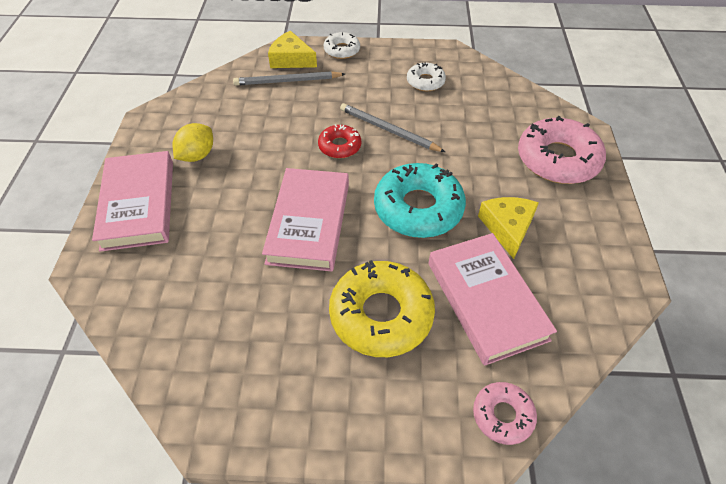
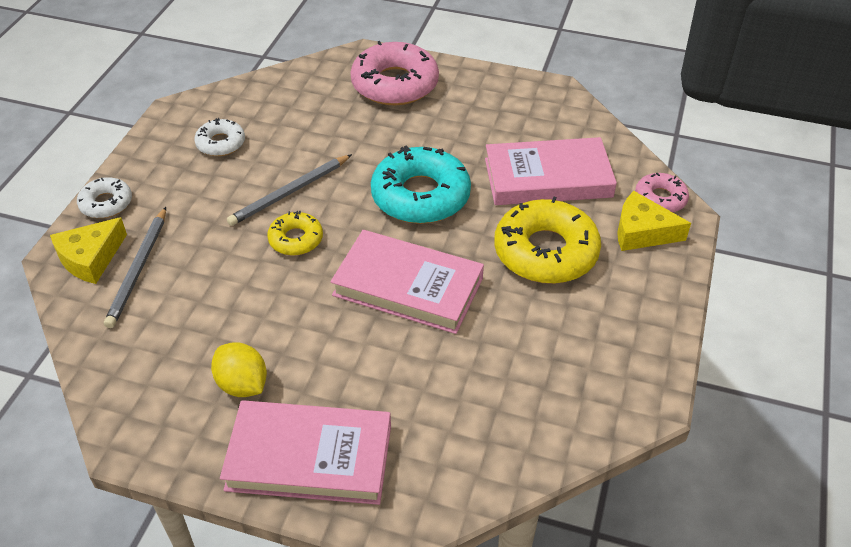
camera: 75 degrees left, 5 degrees down
(339, 146) = (296, 239): red donut -> yellow donut
(507, 228) = (469, 141): yellow cheese -> yellow cheese (642, 232)

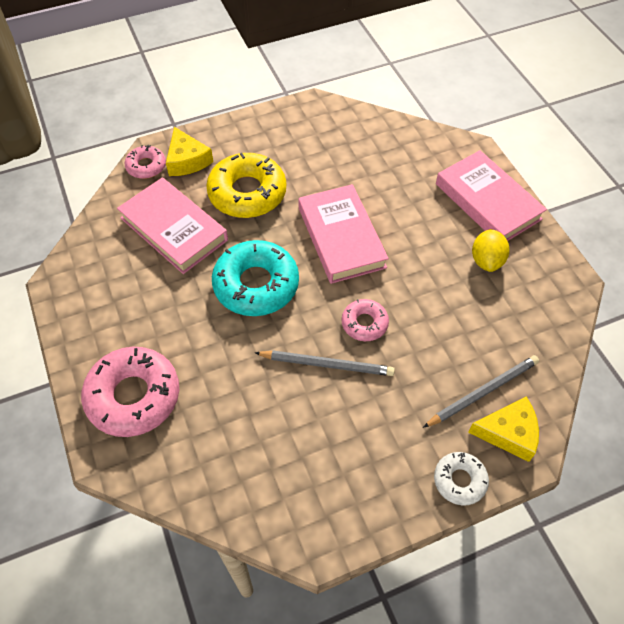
camera: 130 degrees left, 10 degrees up
(221, 143) = (321, 463): white donut -> none
(296, 239) = (364, 323): yellow donut -> pink donut

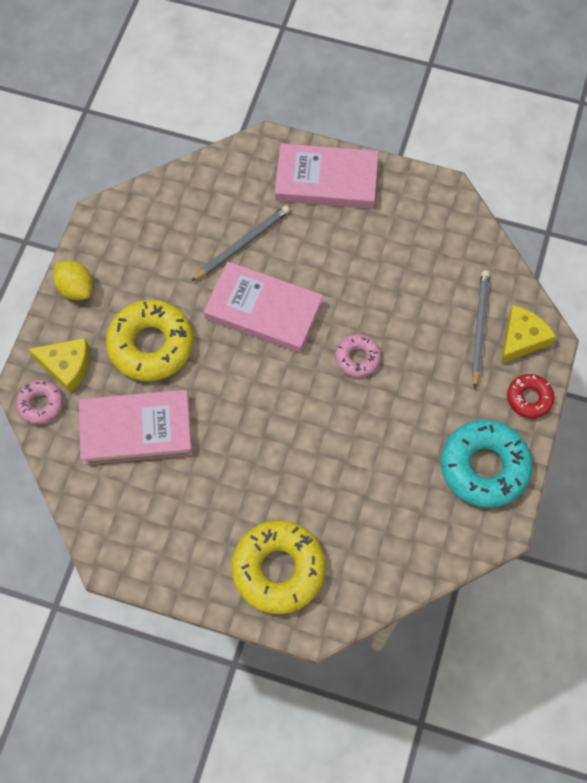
camera: 50 degrees left, 10 degrees up
(133, 396) = (278, 569): pink donut -> yellow donut
(256, 285) = (253, 407): turquoise donut -> turquoise donut (484, 467)
(327, 364) = (369, 411): grey pencil -> grey pencil (242, 244)
(459, 480) = (529, 398): white donut -> red donut
(486, 260) = (378, 230): yellow lemon -> yellow lemon (76, 288)

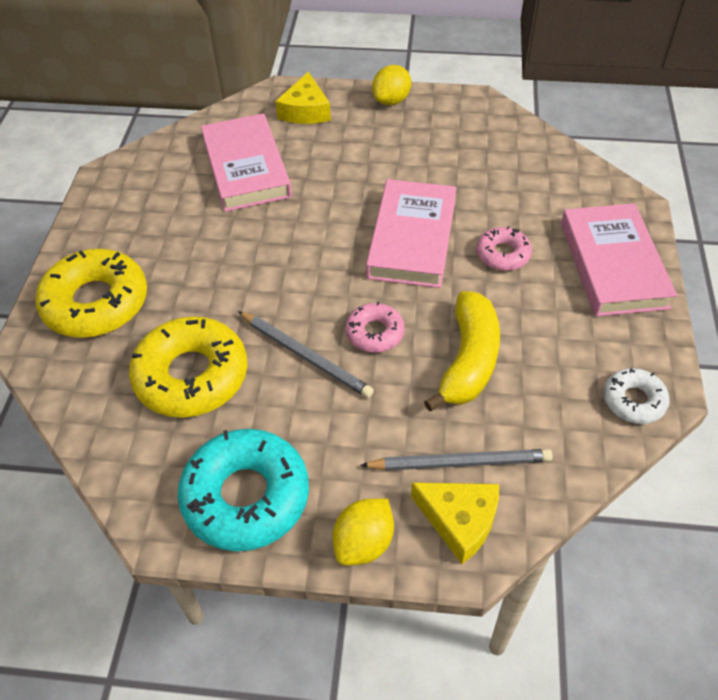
camera: 80 degrees right, 15 degrees down
(41, 404) = (262, 103): pink donut -> pink donut (502, 254)
(151, 345) = (343, 161): yellow donut -> yellow donut (191, 376)
(242, 244) = (491, 207): grey pencil -> grey pencil (305, 356)
(396, 301) = (468, 360): none -> yellow banana
(449, 210) = (633, 401): none -> white donut
(529, 398) = (363, 543): red donut -> yellow lemon

